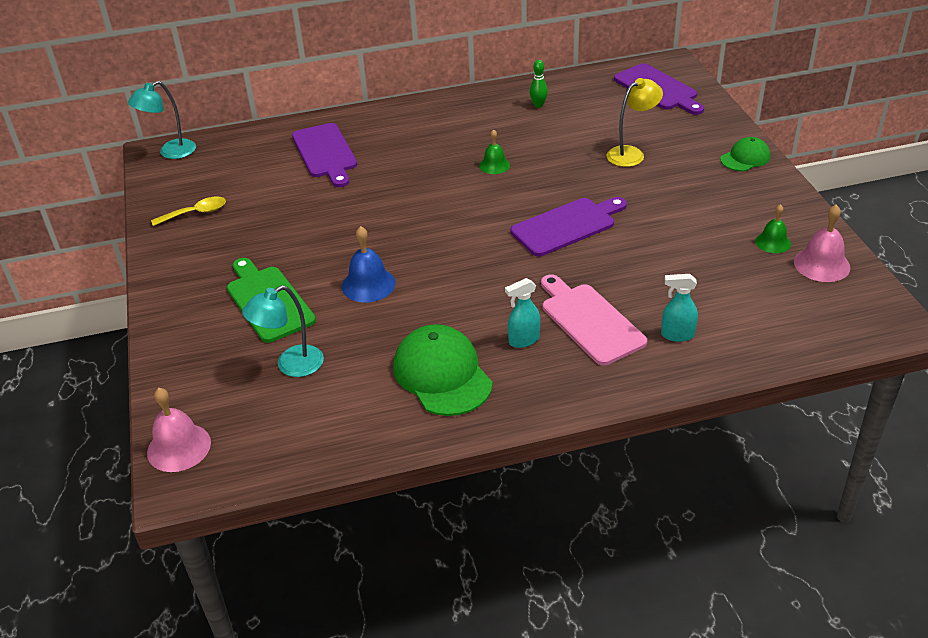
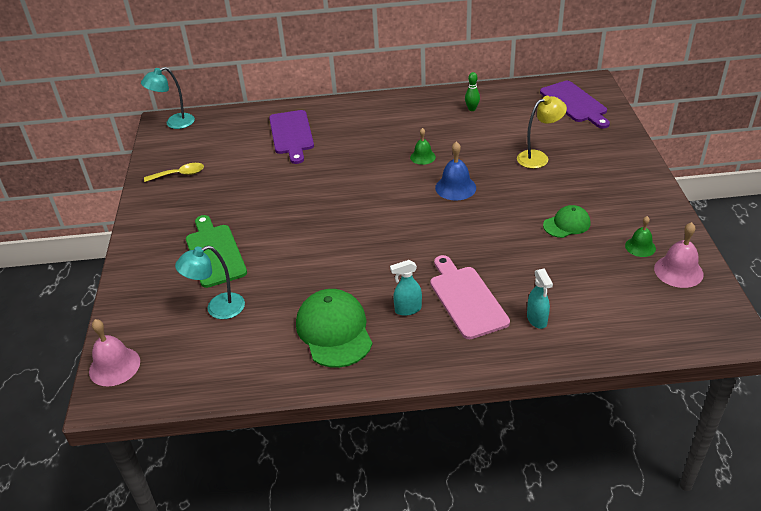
camera: 10 degrees right, 0 degrees up
(368, 284) = (296, 247): blue bell -> blue bell (455, 187)
(567, 226) = (469, 214): purple cutting board -> none
(677, 335) = (537, 320): turquoise spray bottle -> turquoise spray bottle turned 120 degrees counterclockwise
(745, 158) = (634, 170): green cap -> green cap (567, 224)

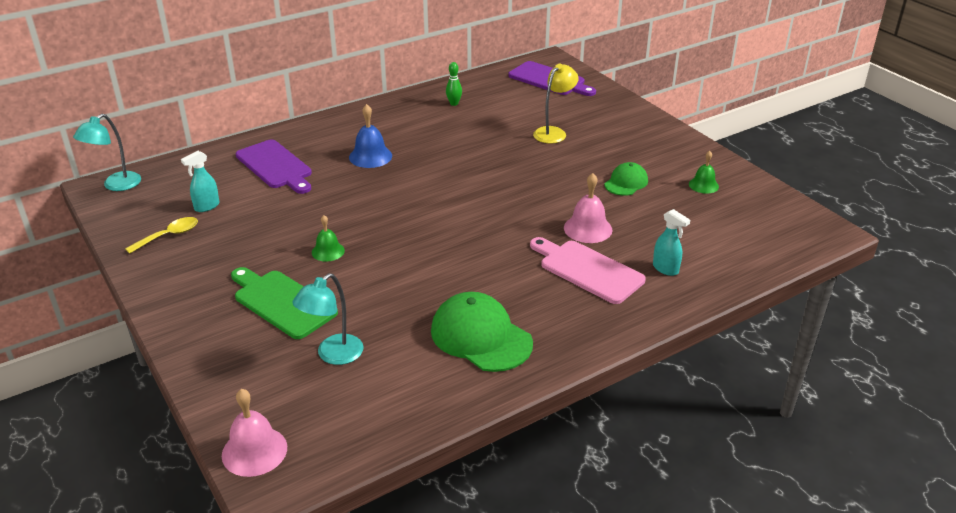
camera: 30 degrees left, 5 degrees down
(407, 309) = (539, 295): turquoise spray bottle -> turquoise spray bottle (206, 206)
(423, 157) = (439, 156): green bell -> green bell (328, 251)
(455, 187) = (496, 176): blue bell -> blue bell (370, 156)
(678, 271) = (750, 196): pink bell -> pink bell (588, 228)

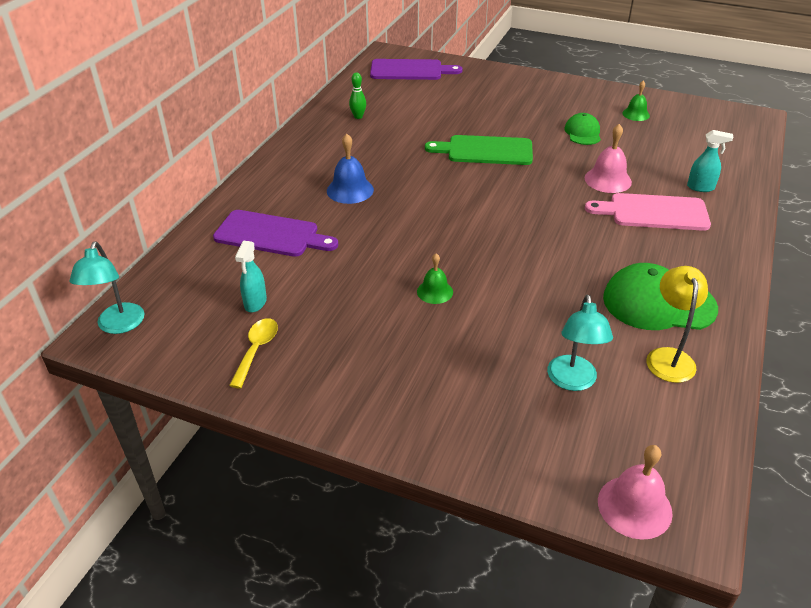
camera: 35 degrees left, 5 degrees up
(282, 302) = (461, 358): green cutting board -> green cutting board (485, 151)
(554, 132) = (474, 112): yellow lamp -> yellow lamp (668, 357)

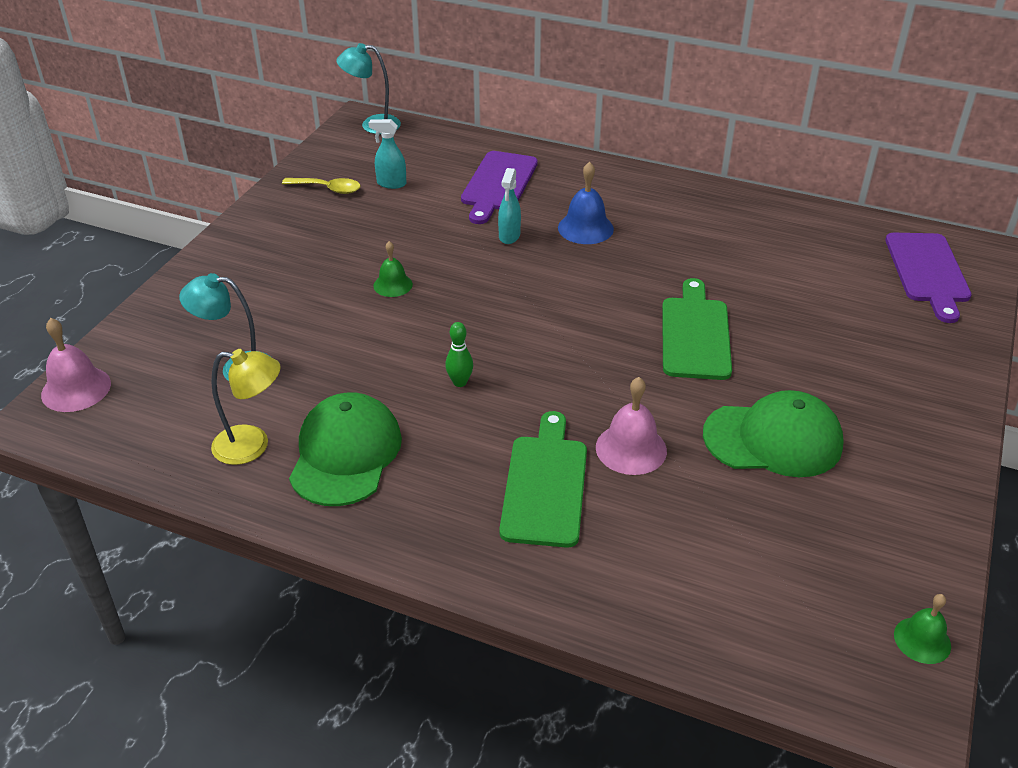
camera: 90 degrees right, 0 degrees up
(358, 116) = (765, 229): green bowling pin -> green bowling pin (460, 382)
(582, 132) = (773, 439): green cap -> green cap, size x1.75
(636, 114) = (860, 517): green bell -> green bell (922, 640)
(653, 212) = (545, 485): pink cutting board -> green cutting board
(701, 187) = (618, 556): turquoise spray bottle -> turquoise spray bottle (509, 236)

